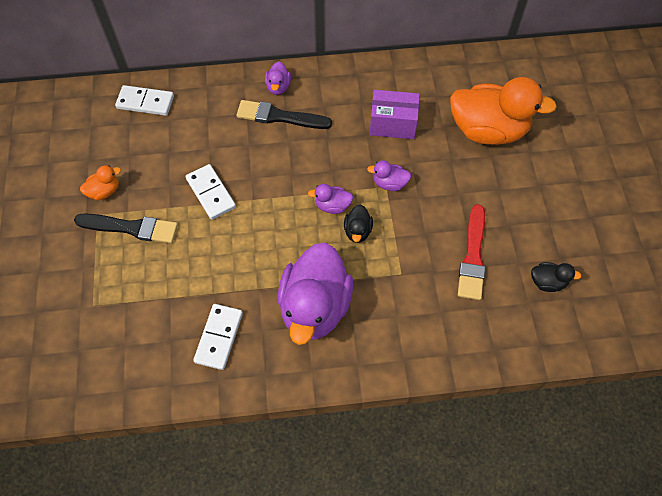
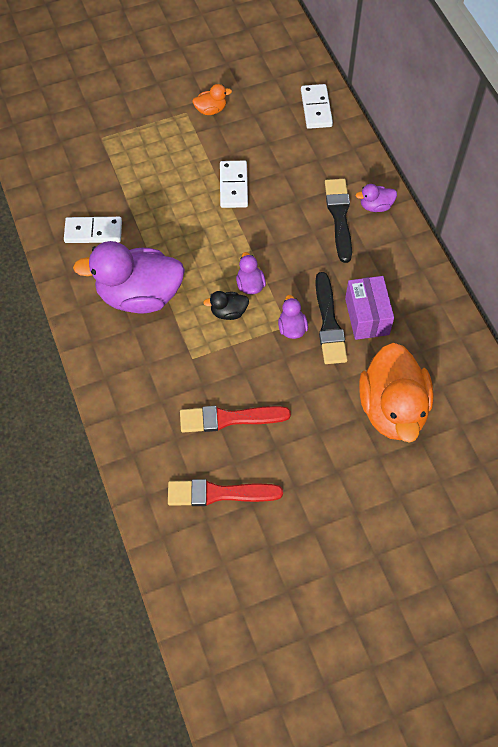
camera: 75 degrees right, 0 degrees up
(104, 191) = (211, 110): orange duck -> orange duck turned 60 degrees counterclockwise
(131, 228) = (180, 140): black brush -> black brush (329, 323)
(210, 193) = (233, 186): white domino -> white domino turned 45 degrees counterclockwise
(547, 282) = (219, 493): black duck -> red brush

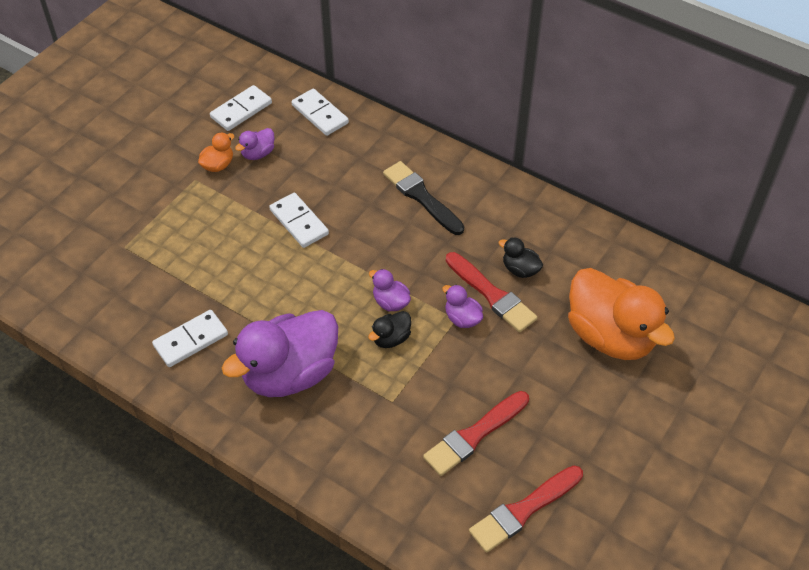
camera: 35 degrees left, 10 degrees down
(260, 75) = (241, 110): none -> white domino
(329, 323) = (492, 295): black brush -> red brush
(367, 316) = (520, 269): purple box -> black duck
(375, 206) = (446, 171): purple duck -> purple duck (258, 153)

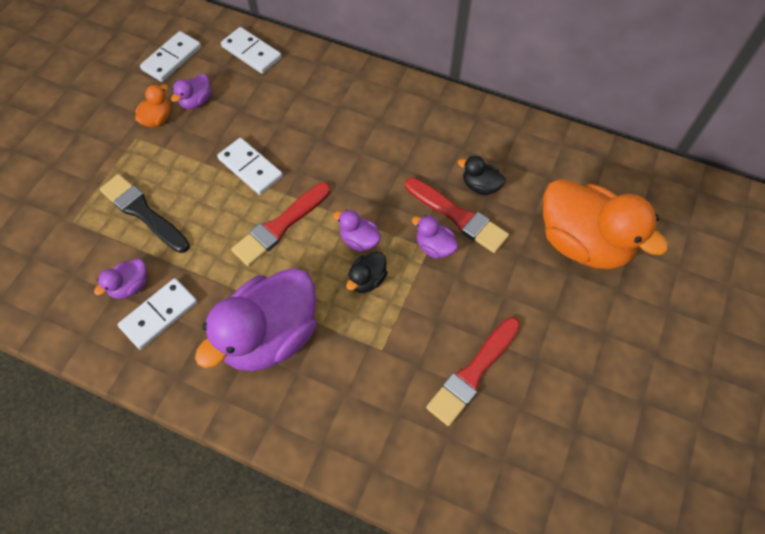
camera: 10 degrees left, 10 degrees up
(168, 311) = (130, 286): none -> purple duck
(421, 197) = (368, 124): black brush -> black brush (143, 212)
(523, 510) = (540, 450): red brush -> red brush (280, 226)

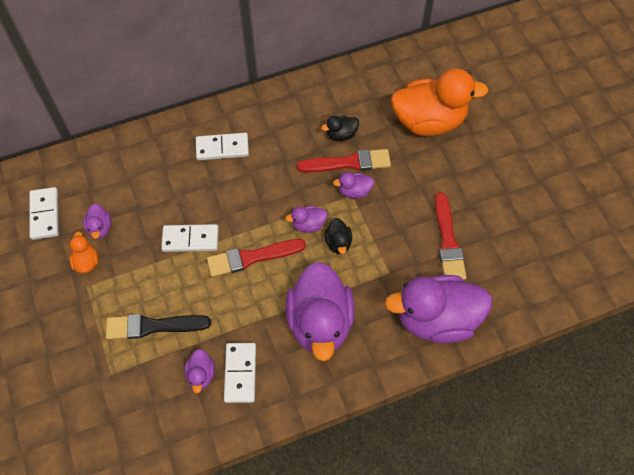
camera: 45 degrees left, 0 degrees up
(251, 52) = (99, 166): white domino -> white domino (222, 148)
(280, 226) = (252, 257): red brush -> red brush turned 75 degrees clockwise
(376, 437) = (436, 319): none -> purple duck

